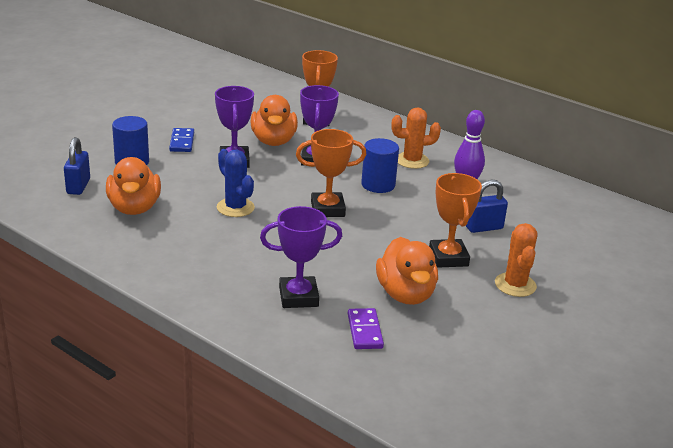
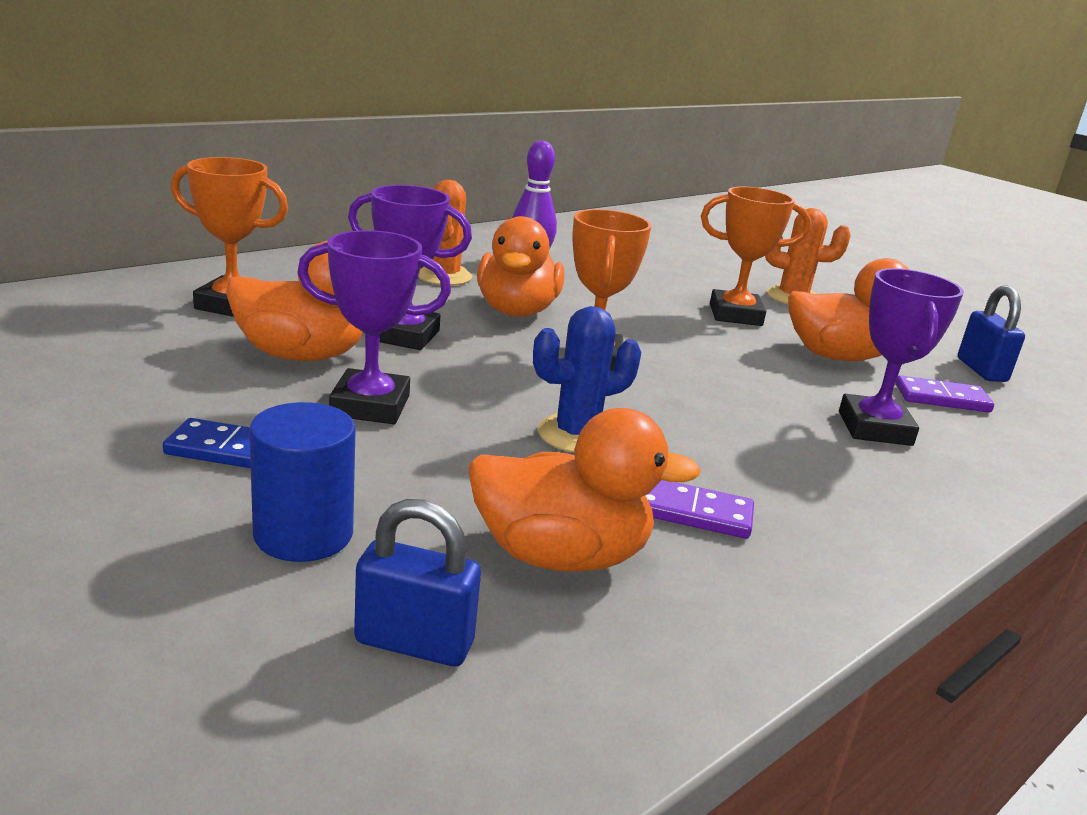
camera: 80 degrees left, 5 degrees down
(178, 236) = (692, 512): none -> purple domino
(378, 185) = (516, 311): blue cylinder -> orange duck
(484, 227) = (654, 281): blue padlock -> blue padlock (981, 370)

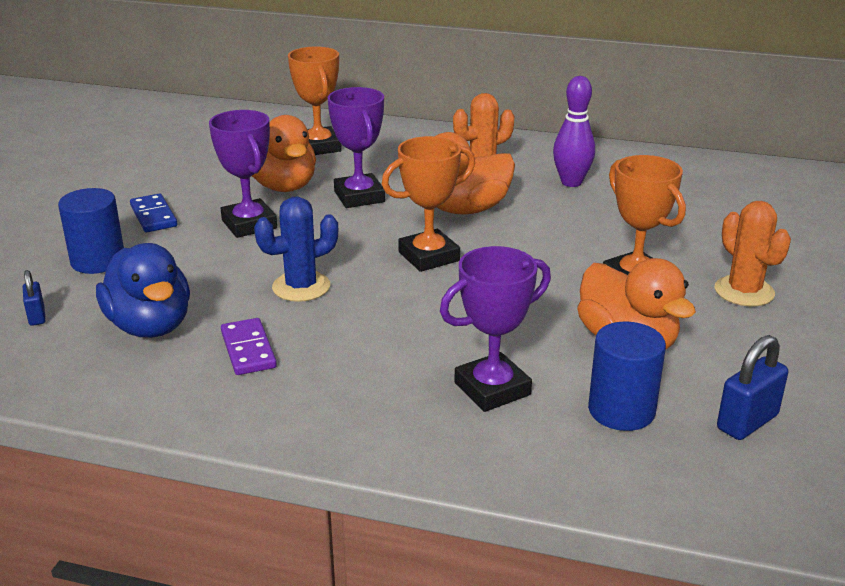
camera: 60 degrees right, 5 degrees up
(414, 642) = (37, 316): blue padlock -> blue padlock, size x0.60
(560, 556) = (150, 326): orange duck -> blue duck
(576, 434) = (301, 287): blue cactus -> blue cactus turned 60 degrees counterclockwise
(942, 398) = (621, 410): purple domino -> blue cylinder

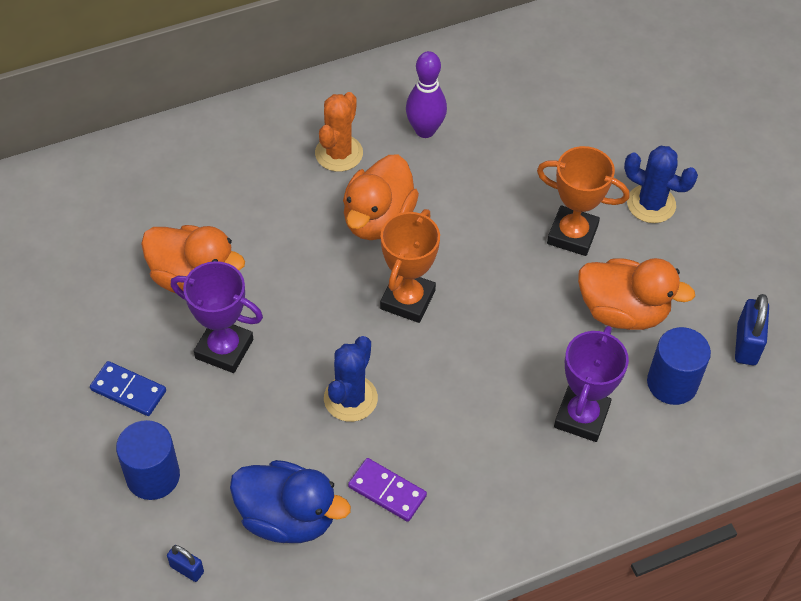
camera: 40 degrees left, 25 degrees up
(318, 147) = (161, 200): orange trophy -> none
(359, 196) = (275, 254): purple trophy -> none
(744, 291) = (651, 204): orange cactus -> blue cactus

